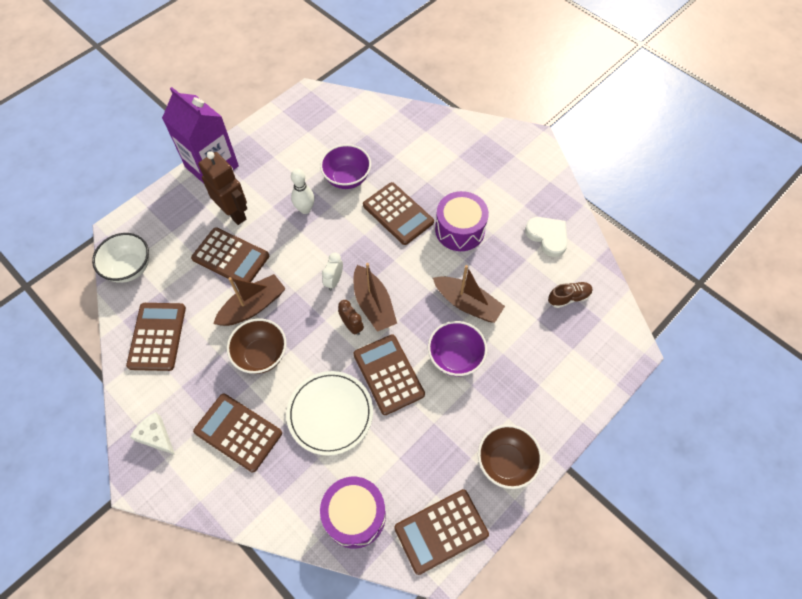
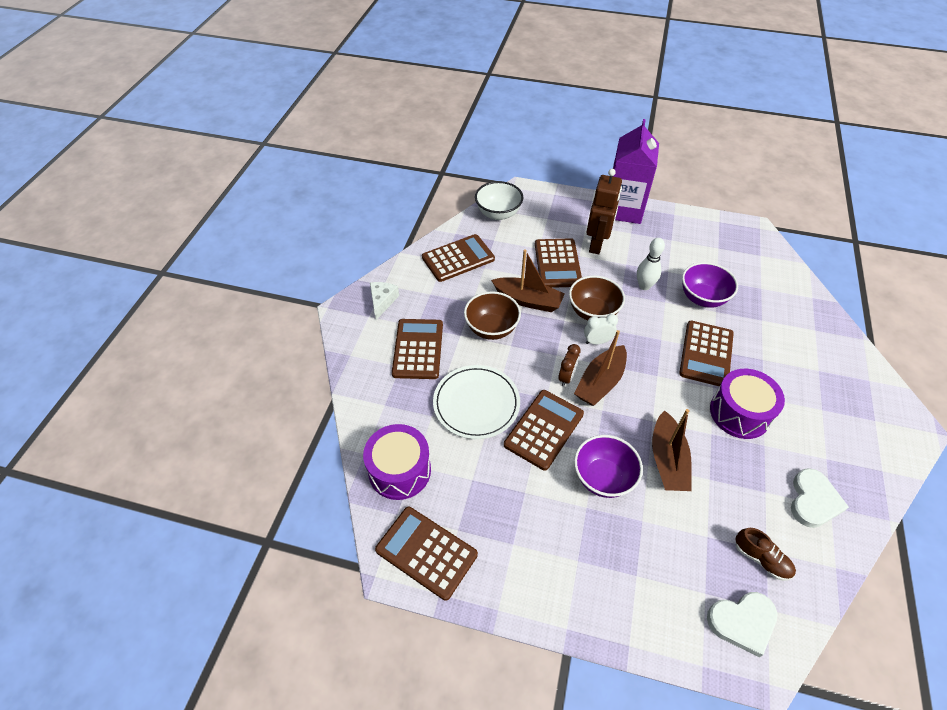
camera: 60 degrees right, 10 degrees down
(505, 462) = (530, 581): brown bowl -> brown bowl (593, 312)
(602, 340) = (742, 622): none -> white heart

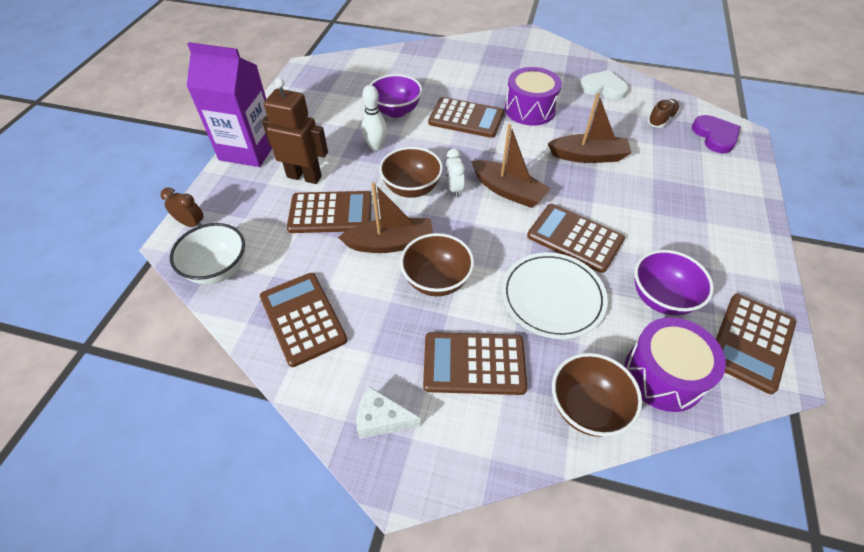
camera: 90 degrees left, 0 degrees up
(378, 413) = (586, 408): none -> brown bowl
(528, 300) = (390, 243): brown boat -> brown boat turned 60 degrees clockwise
(566, 377) = (504, 216): brown clock -> brown clock (191, 224)
(603, 478) = (618, 198): purple bowl -> purple bowl (661, 298)
(742, 622) = (715, 136): white heart -> purple heart

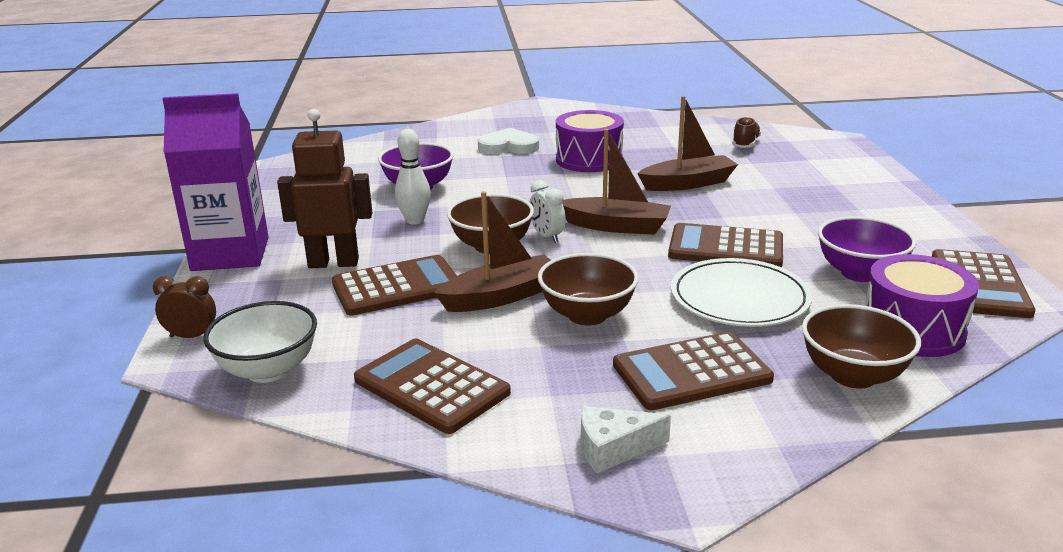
camera: 20 degrees left, 25 degrees down
(466, 118) = (515, 179): brown calculator -> none
(603, 88) = (661, 131): white heart -> white heart (508, 146)
(715, 136) = (812, 146): purple heart -> none

